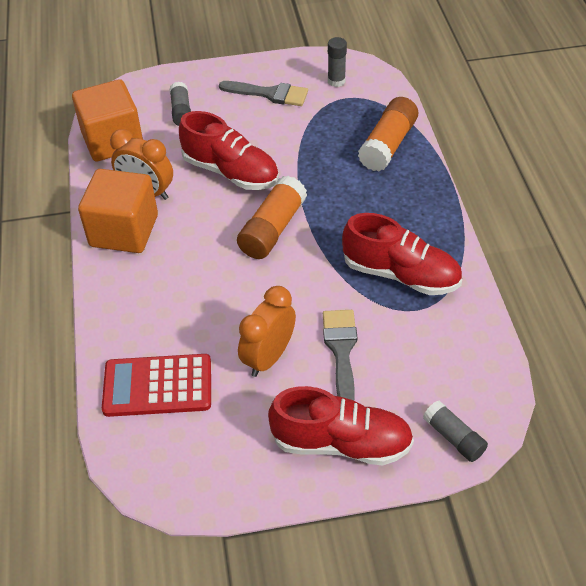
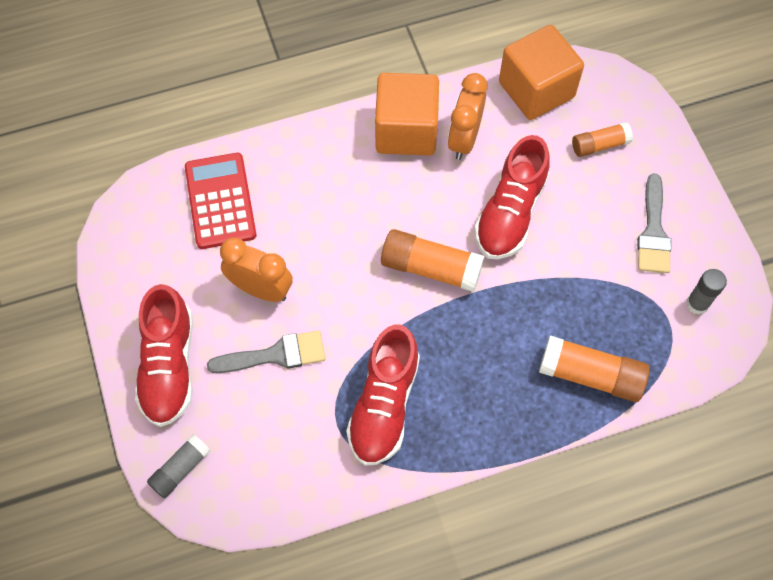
camera: 80 degrees right, 15 degrees up
(181, 111) = (599, 145): grey glue stick -> orange glue stick

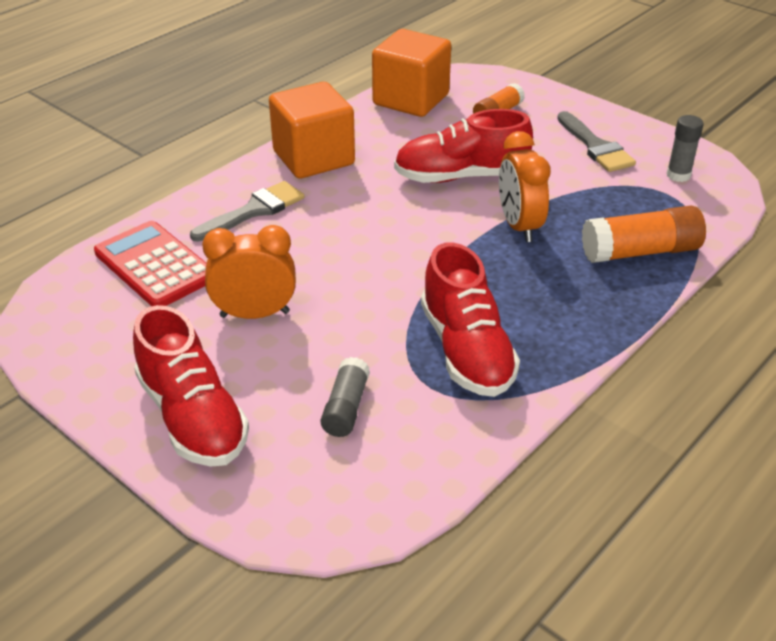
camera: 30 degrees left, 25 degrees down
(180, 469) = (278, 504): grey glue stick -> grey glue stick (346, 408)
(276, 355) = (314, 358): grey brush -> grey brush (254, 211)
(431, 268) = (421, 236): orange glue stick -> none
(464, 139) = (374, 146): orange clock -> orange clock (519, 226)
(510, 213) = (461, 176): red shoe -> red shoe turned 90 degrees clockwise

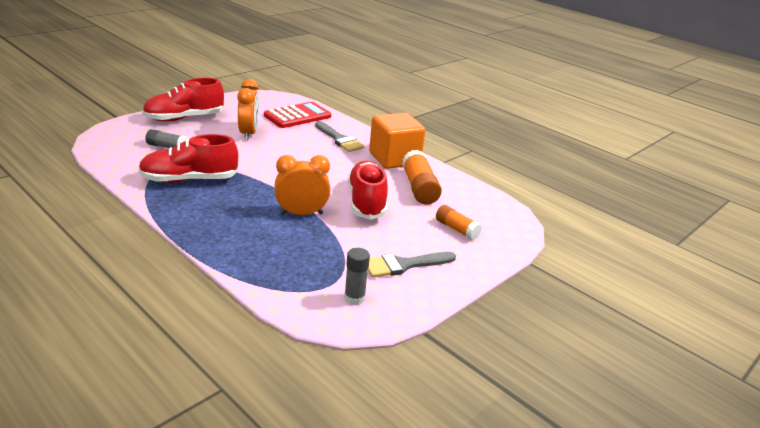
camera: 90 degrees right, 10 degrees down
(411, 99) = (474, 197): orange cube -> none
(640, 252) = (255, 255): orange glue stick -> orange glue stick (419, 188)

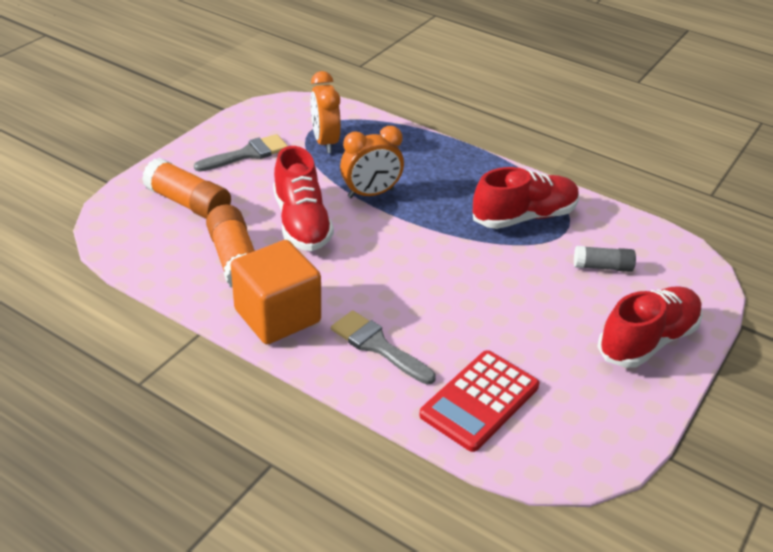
camera: 170 degrees right, 10 degrees up
(248, 134) = (524, 324): orange clock -> orange clock (325, 142)
(354, 298) = (288, 120): grey glue stick -> none
(456, 229) = (188, 203): orange glue stick -> orange glue stick, size x1.63

